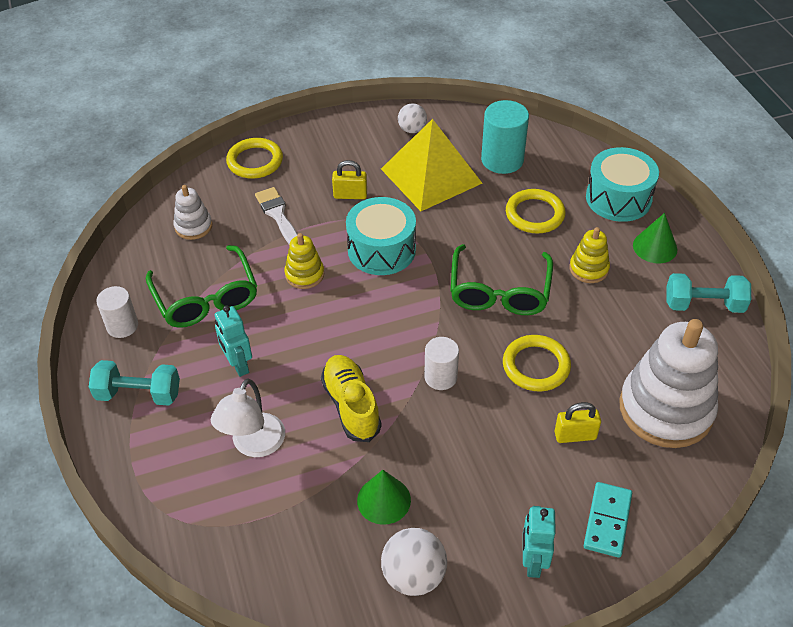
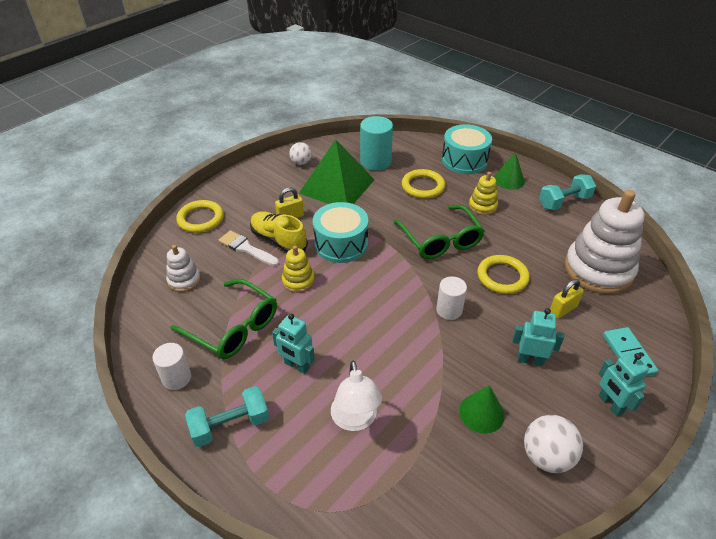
camera: 30 degrees left, 5 degrees down
(351, 405) = (404, 357): yellow shoe -> yellow shoe (278, 240)
(431, 176) = (337, 186): yellow pyramid -> green pyramid
(484, 472) = (530, 360): none -> turquoise robot

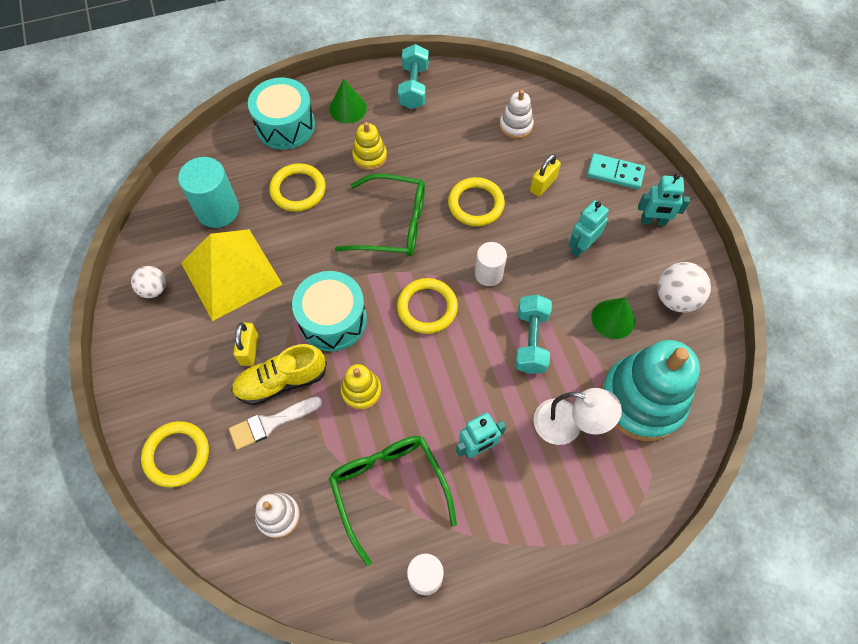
camera: 60 degrees left, 20 degrees up
(230, 425) = (515, 543): turquoise dumbbell -> turquoise dumbbell (531, 341)
(233, 327) = (389, 489): green glasses -> green glasses turned 90 degrees counterclockwise
(337, 186) = (231, 273): green pyramid -> yellow pyramid
(390, 287) = (427, 307): none -> yellow ring
(419, 470) = (642, 400): none -> turquoise stacking toy
(563, 309) = (543, 184): yellow padlock -> yellow padlock turned 45 degrees clockwise
(598, 270) = (516, 126): white stacking toy -> white stacking toy, size x0.47

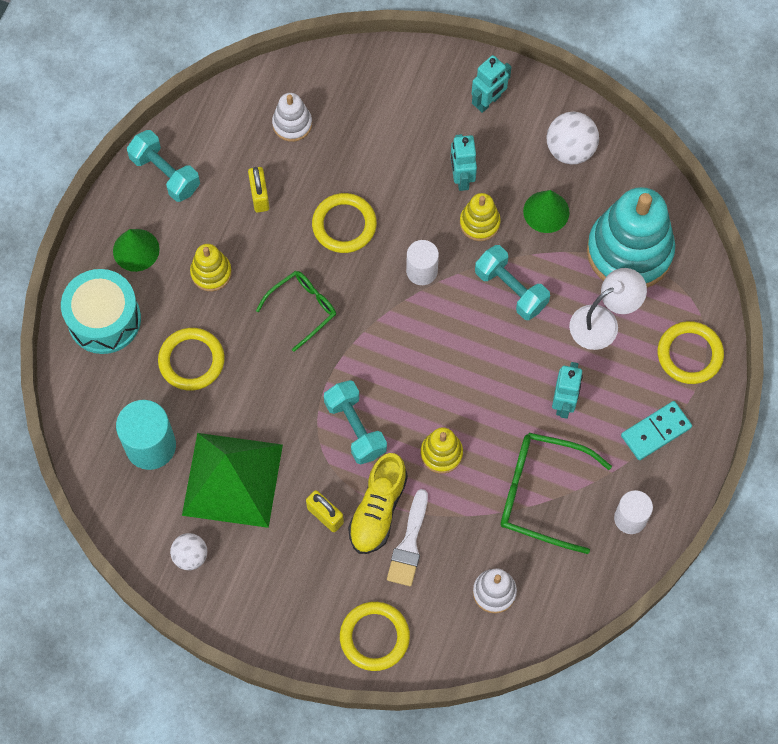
camera: 50 degrees left, 5 degrees up
(231, 273) = (232, 479): yellow pyramid -> green pyramid
(333, 320) = (355, 428): turquoise drum -> turquoise dumbbell
(392, 224) = (302, 309): green glasses -> green glasses, size x0.64
(427, 307) = (410, 344): yellow ring -> yellow ring (689, 354)
(543, 184) = (374, 155): yellow padlock -> yellow padlock (259, 196)
(560, 283) = (479, 223): none -> yellow stacking toy
(615, 173) = (416, 88): turquoise domino -> turquoise domino (655, 431)

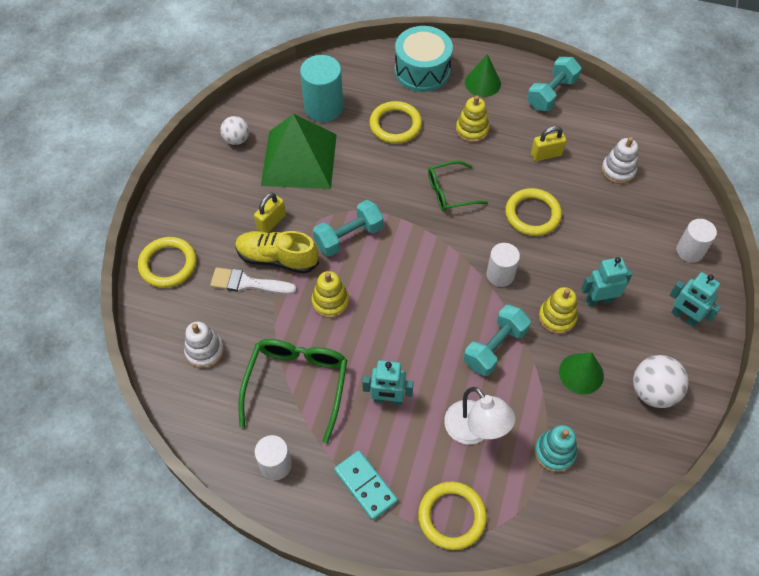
camera: 85 degrees right, 10 degrees down
(302, 309) = (450, 192): green glasses -> green glasses turned 120 degrees clockwise
(408, 77) = (690, 251): none -> white cylinder
(629, 251) = (554, 452): turquoise stacking toy -> turquoise stacking toy, size x0.47

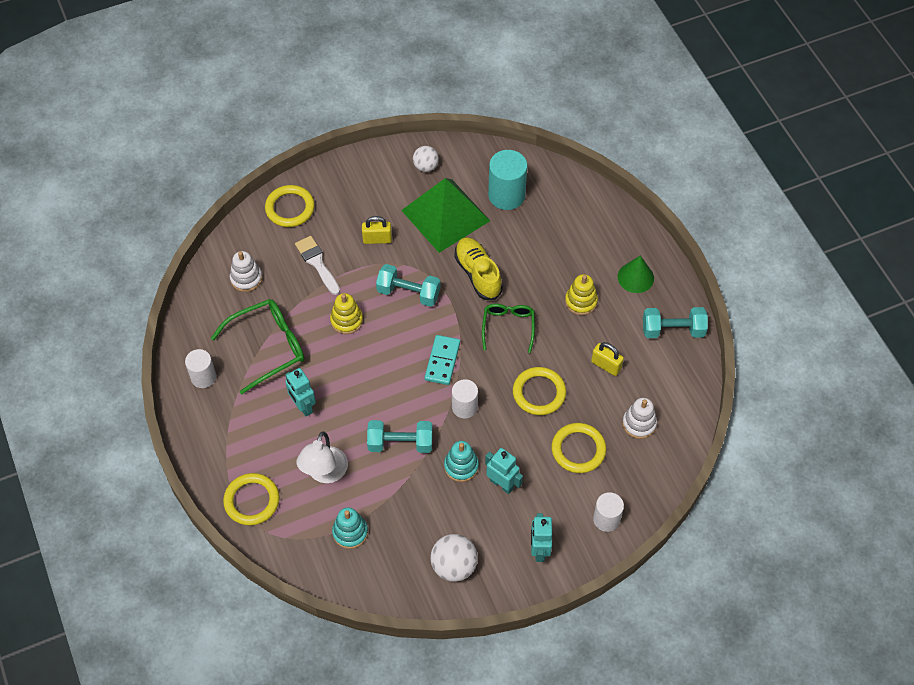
camera: 50 degrees right, 0 degrees up
(277, 258) = (352, 265): yellow shoe -> yellow shoe (478, 274)
(365, 485) = (232, 437): turquoise domino -> turquoise domino (442, 361)
(395, 125) = (535, 250): yellow ring -> yellow ring (578, 449)
(422, 71) = (606, 230): turquoise drum -> none
(450, 192) = (508, 327): green glasses -> green glasses turned 60 degrees clockwise
(557, 317) = (461, 466): yellow stacking toy -> turquoise stacking toy
(581, 373) = (428, 510): green cone -> none

